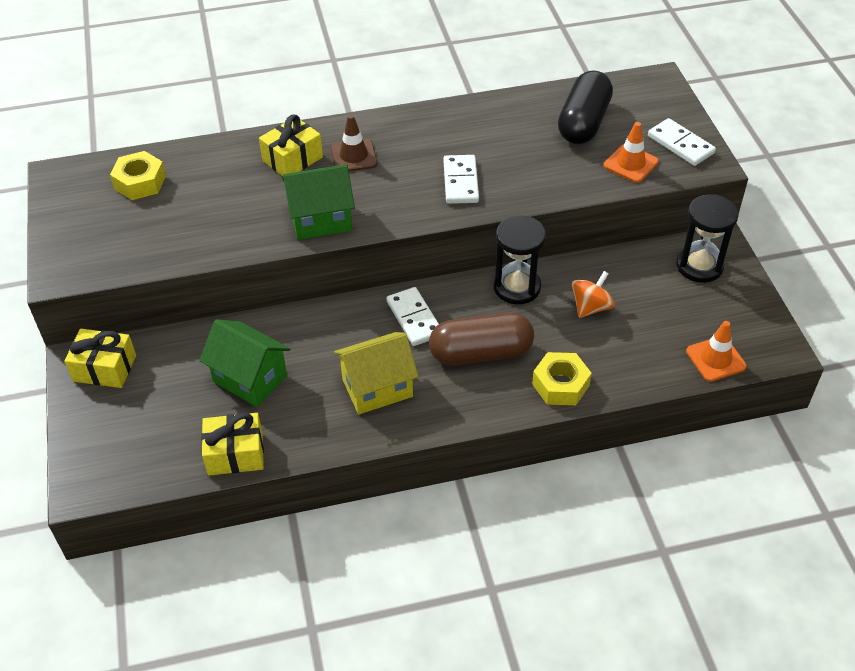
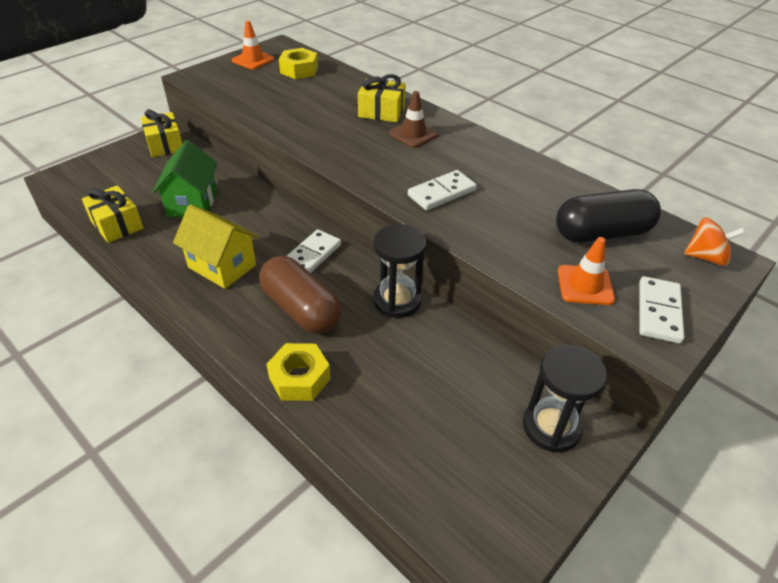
camera: 55 degrees right, 5 degrees down
(321, 220) = (329, 145): green house -> none
(591, 307) = (415, 361): orange spinning top -> orange spinning top (706, 257)
(715, 359) = (427, 498): orange traffic cone -> orange traffic cone (253, 60)

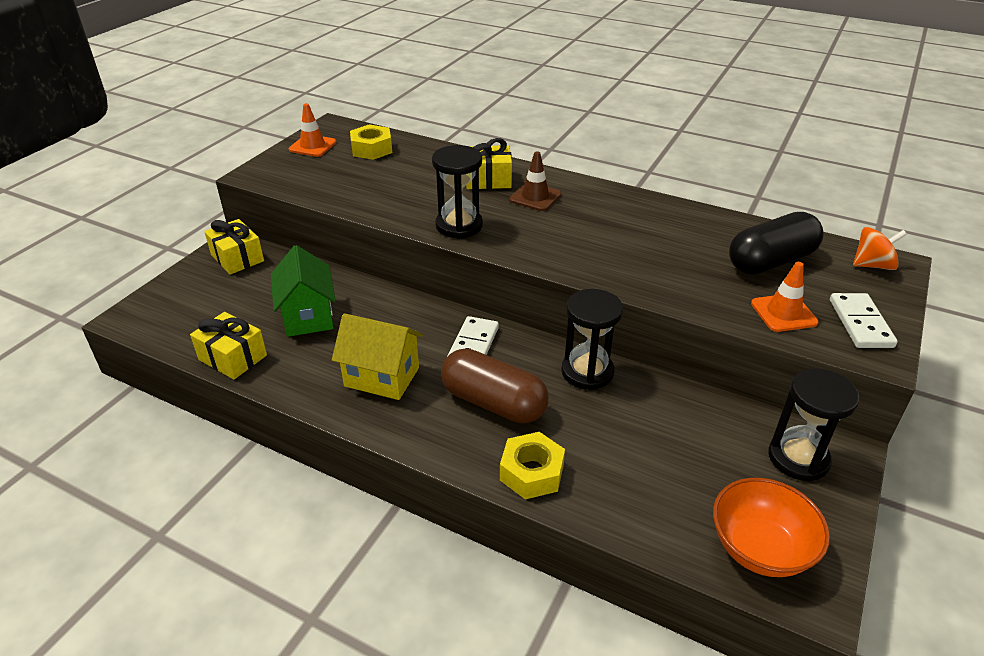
camera: 15 degrees left, 5 degrees down
(332, 148) = (459, 226): none -> black hourglass
(441, 193) = (598, 251): white domino -> none
(467, 502) = (760, 548): none -> orange bowl

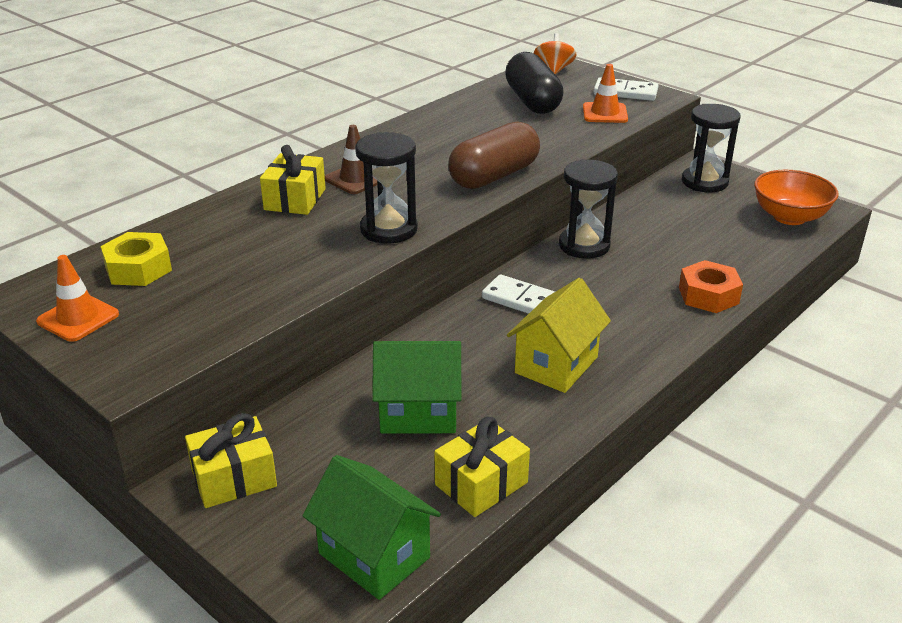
camera: 75 degrees left, 5 degrees down
(166, 324) = (374, 555): none -> green house
(493, 403) = (614, 301): brown capsule -> brown capsule (494, 176)
(531, 472) = (708, 295): yellow nut -> orange nut

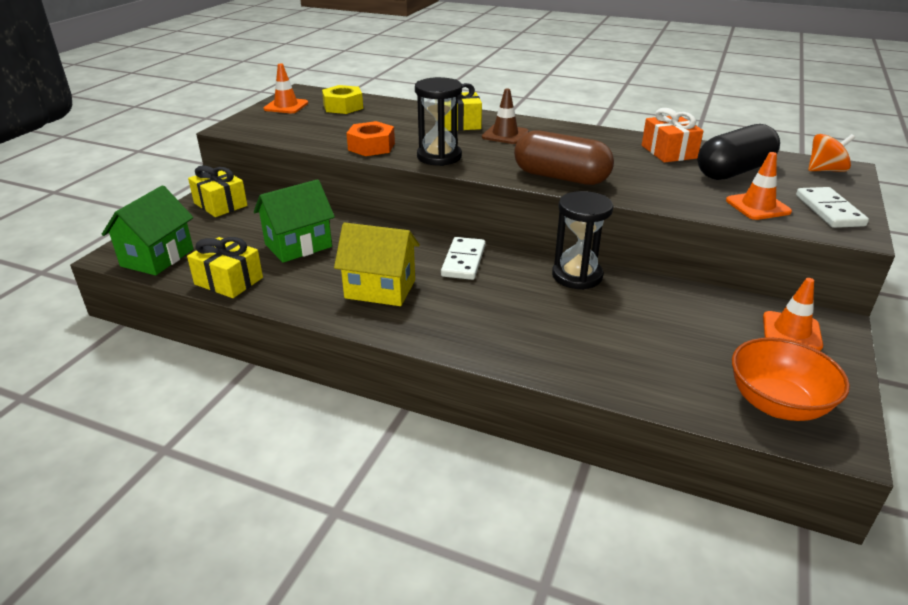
camera: 70 degrees right, 0 degrees up
(418, 413) = (298, 245): green house -> green house turned 75 degrees clockwise
(470, 114) = (668, 152): none -> orange gift
(704, 182) = (791, 331): black hourglass -> orange traffic cone
(708, 295) = (543, 356): orange nut -> orange nut (371, 146)

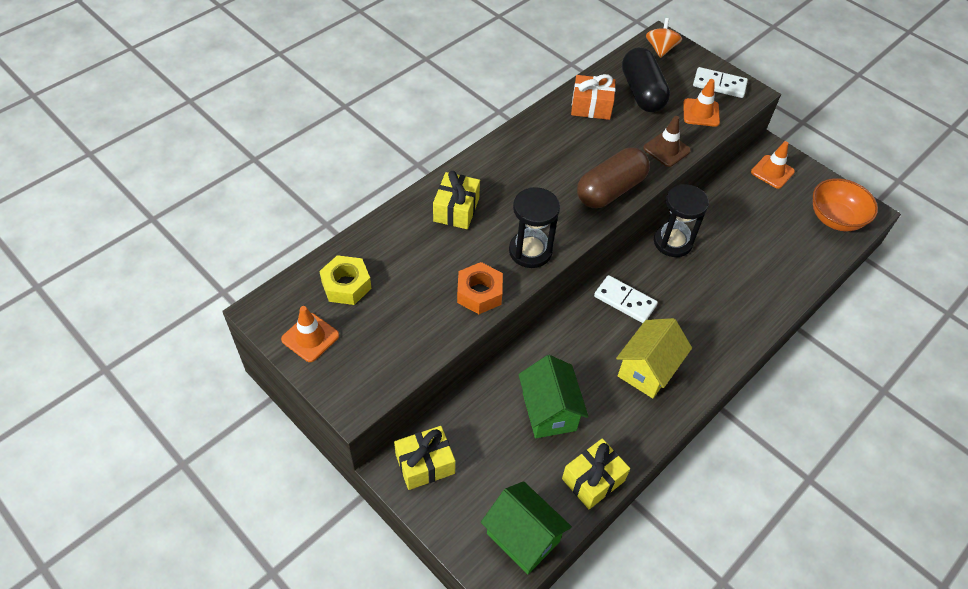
camera: 70 degrees left, 20 degrees up
(505, 135) = (502, 187): brown traffic cone -> brown traffic cone (666, 149)

